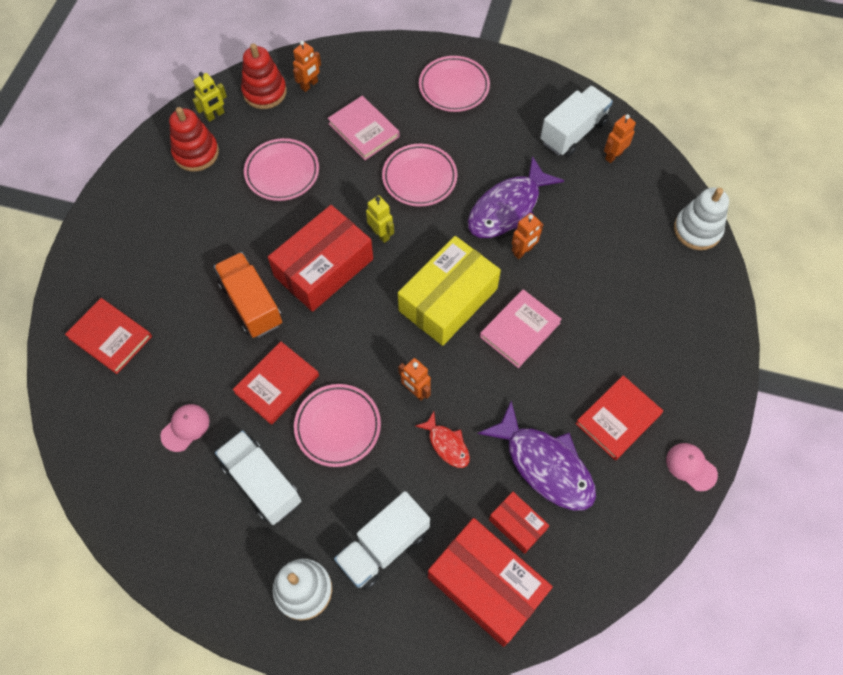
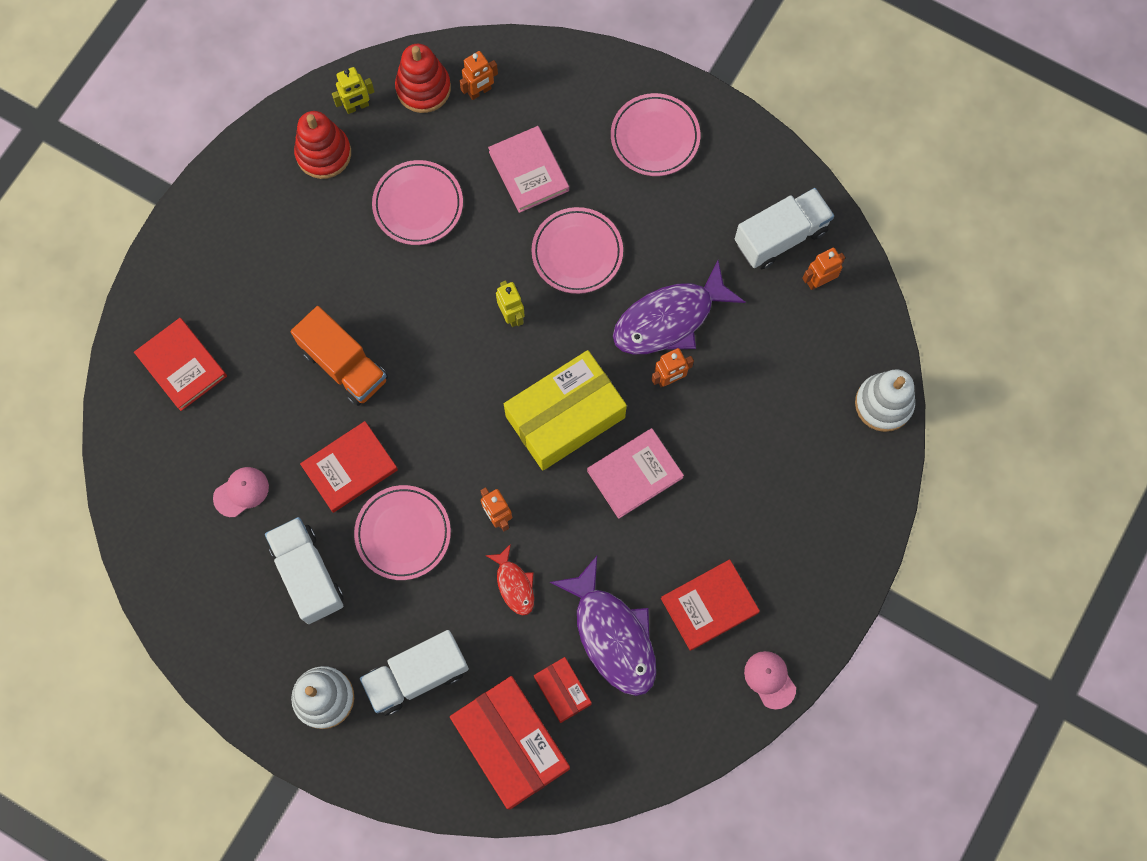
camera: 15 degrees right, 10 degrees up
(251, 304) = (344, 365): orange truck -> orange truck turned 150 degrees clockwise
(324, 267) = (435, 341): red box -> none

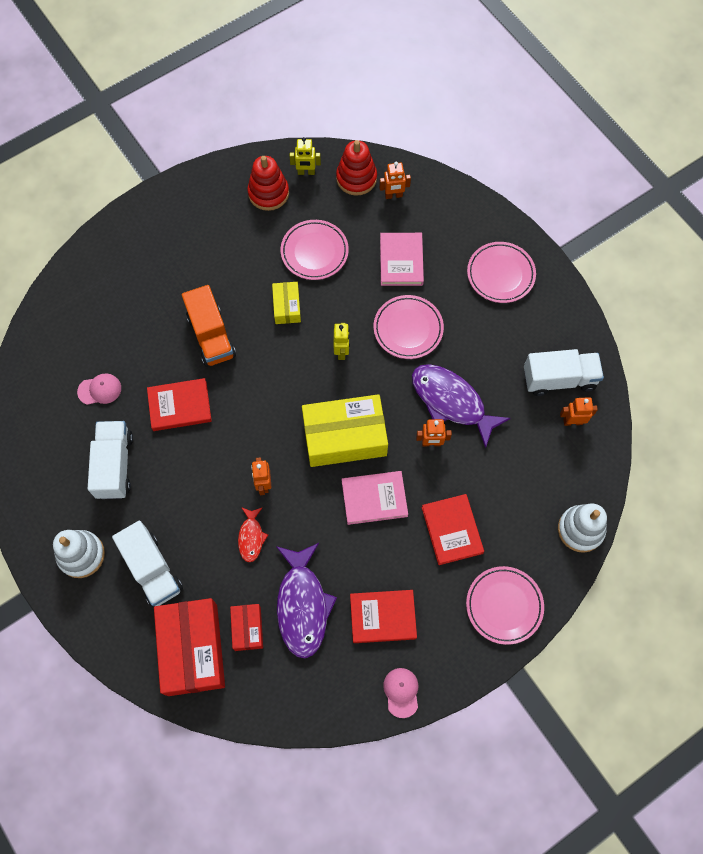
camera: 25 degrees right, 5 degrees down
(182, 365) = (105, 290): red book -> red book (452, 530)
(403, 533) = (193, 467): pink plate -> pink plate (504, 606)
(417, 675) = (152, 569): white truck -> white truck turned 120 degrees counterclockwise
(418, 288) = (287, 306): none -> yellow box
(669, 319) = (451, 402): purple fish -> purple fish turned 45 degrees clockwise

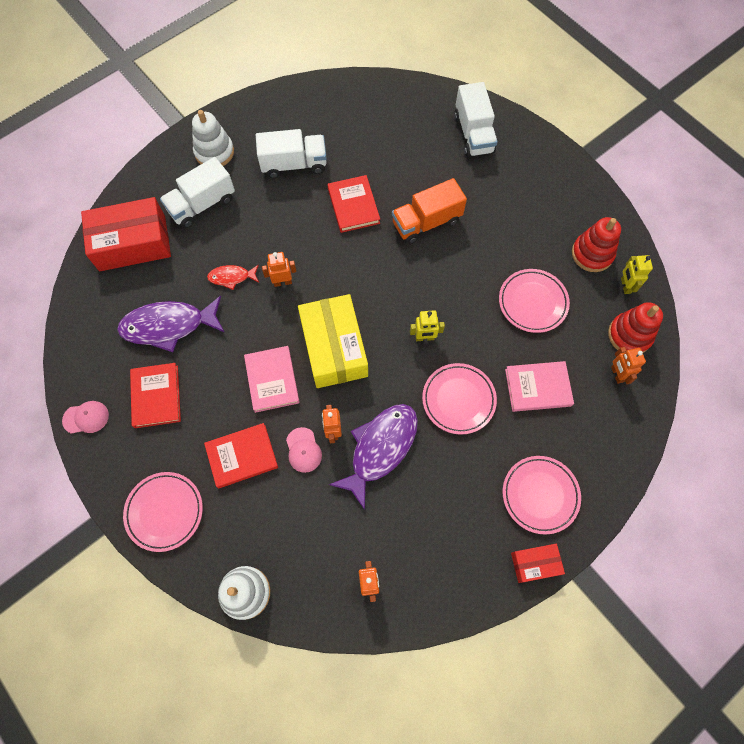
camera: 85 degrees right, 0 degrees up
(100, 390) = (363, 143): pink cap -> pink cap (303, 450)
(247, 628) = (149, 283): red box -> red box (535, 563)
(287, 306) = (467, 283): yellow box -> none
(559, 379) = (419, 566): white truck -> white truck (473, 134)

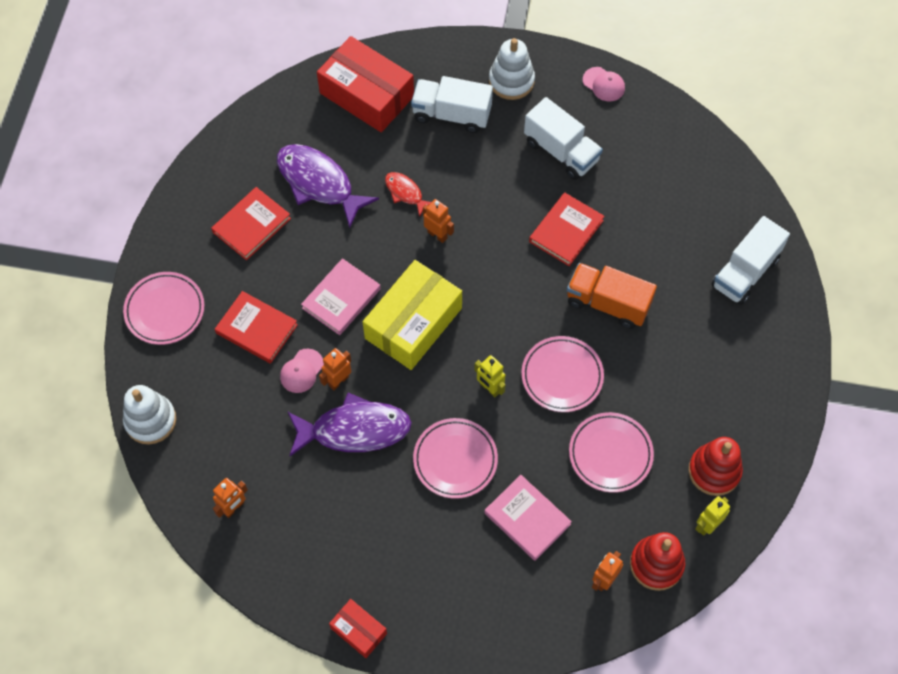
camera: 50 degrees right, 5 degrees down
(86, 418) = (191, 191): pink cap -> pink cap (603, 84)
(540, 495) = (425, 592): pink plate -> pink plate (562, 376)

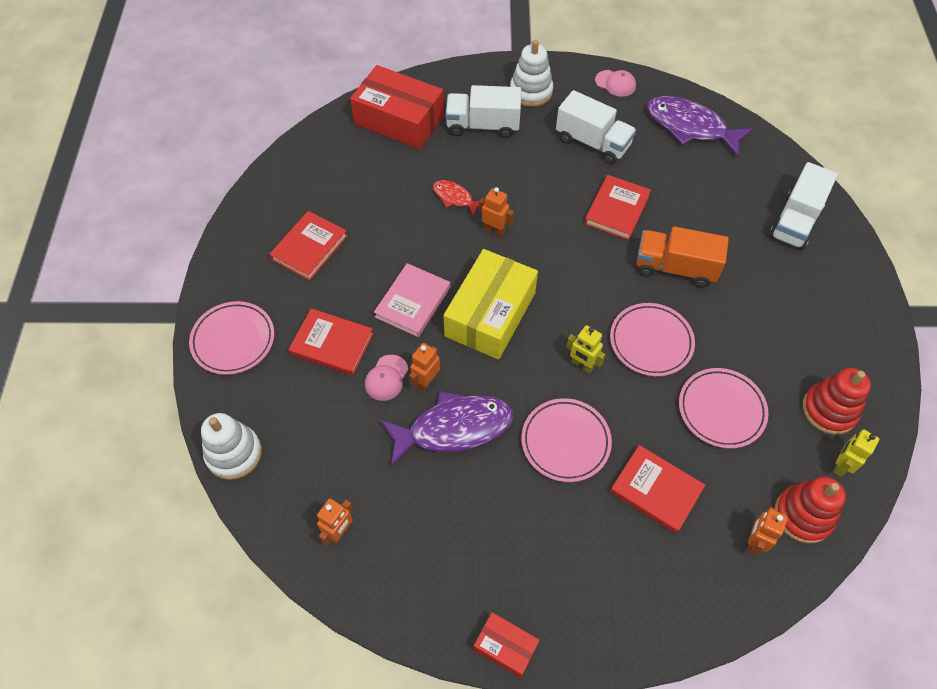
camera: 10 degrees left, 5 degrees down
(318, 183) = (368, 201): purple fish -> purple fish (690, 127)
(527, 519) = (656, 490): pink book -> red book

